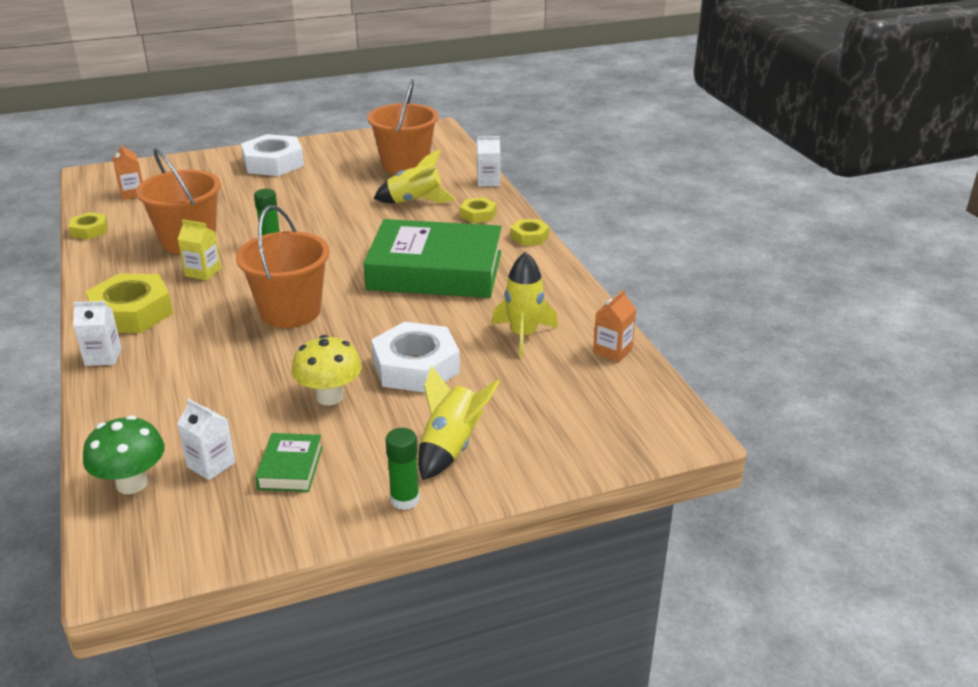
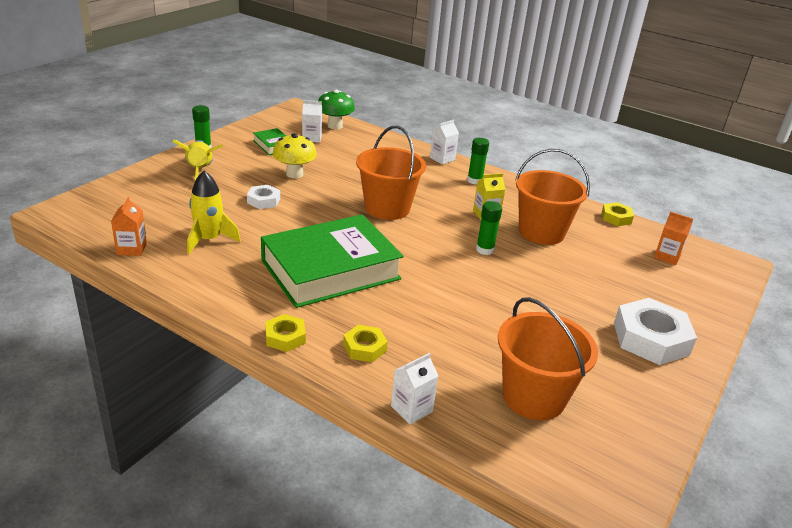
camera: 140 degrees right, 0 degrees up
(132, 312) = (474, 180): yellow nut -> green glue stick
(415, 201) = (445, 341): yellow rocket -> none
(416, 366) = (263, 201): white nut -> white nut, size x0.53

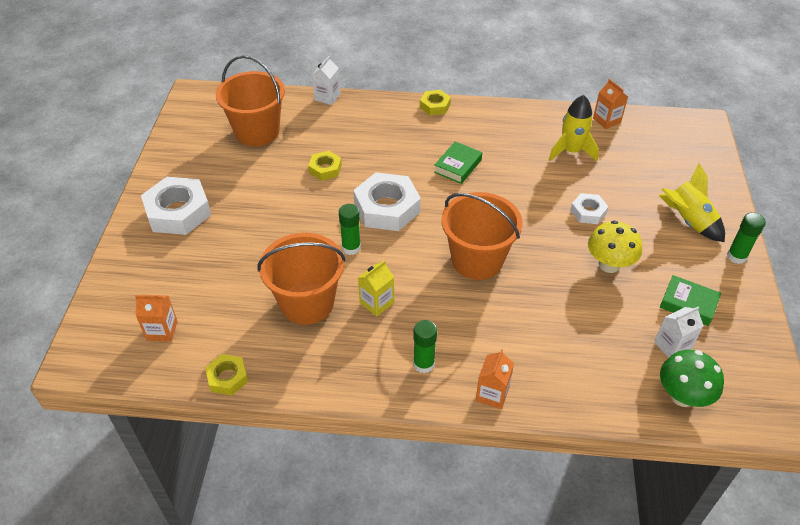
camera: 155 degrees right, 15 degrees up
(330, 269) = (458, 166): green book -> green book, size x0.42
(364, 348) = (381, 119): yellow nut -> yellow nut (325, 169)
(431, 264) = (387, 208): none -> white nut
(442, 159) = (492, 394): white carton -> orange carton

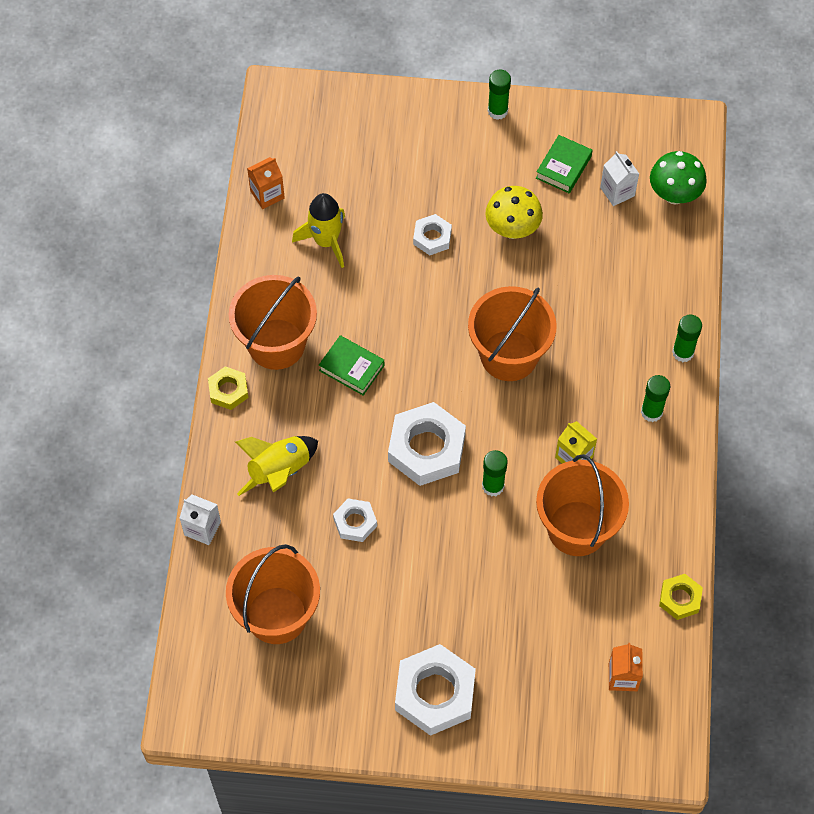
camera: 90 degrees left, 15 degrees up
(325, 169) = (355, 522): yellow nut -> white nut
(475, 127) = (276, 344): none -> orange bucket
(492, 394) = (683, 352): orange carton -> green glue stick
(688, 221) = (446, 144): yellow rocket -> yellow rocket (279, 471)

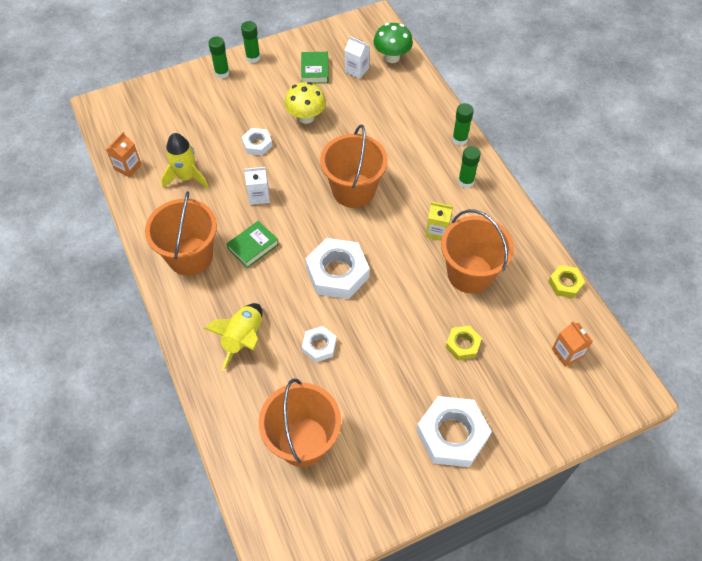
camera: 30 degrees left, 5 degrees down
(202, 528) = (209, 408): white carton -> white carton (259, 196)
(228, 390) = (173, 303): yellow nut -> yellow nut (463, 345)
(351, 368) = (253, 246): green book -> green book turned 45 degrees counterclockwise
(493, 486) = (397, 275): green glue stick -> green glue stick (222, 73)

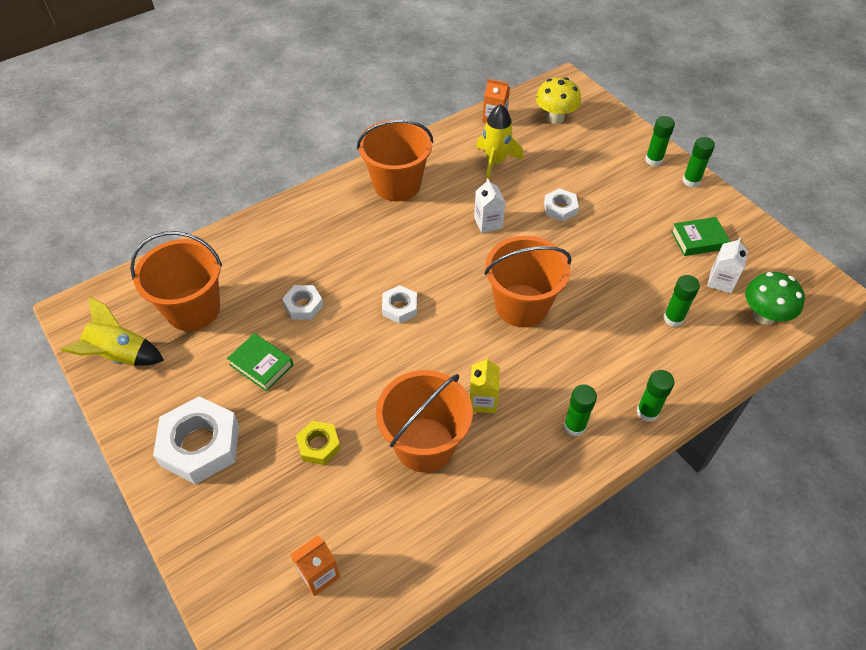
camera: 80 degrees right, 5 degrees down
(243, 339) = (305, 242): yellow rocket -> yellow rocket (120, 356)
(253, 246) = (419, 230): green book -> green book (261, 365)
(306, 117) = (618, 244): yellow mushroom -> yellow mushroom (555, 118)
(337, 273) = (400, 307): white nut -> white nut, size x0.53
(384, 104) = (673, 318): none -> green glue stick
(565, 284) = (430, 568): yellow nut -> none

